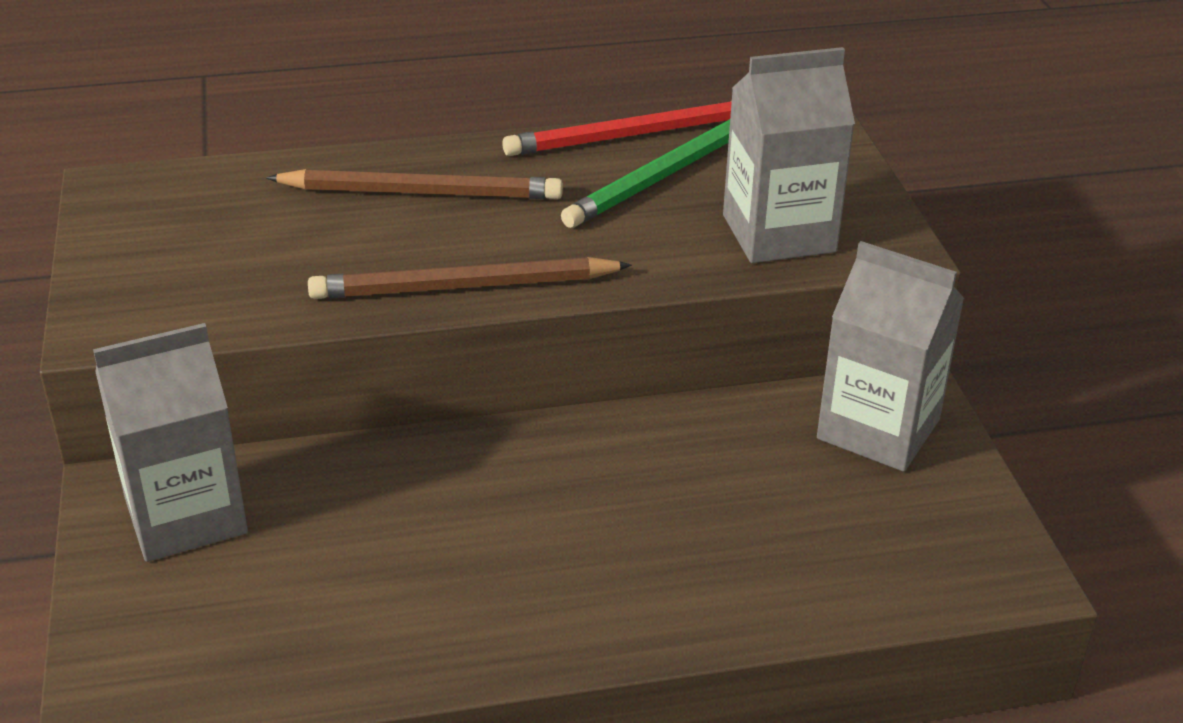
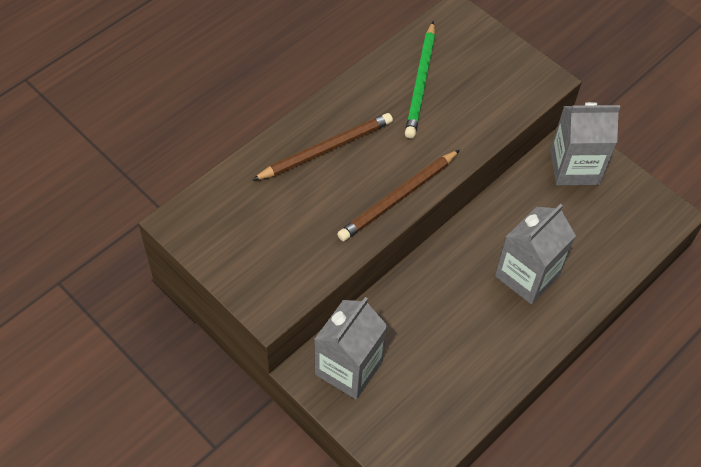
camera: 35 degrees left, 20 degrees up
(632, 135) = (384, 62): red pencil -> none
(779, 233) = (497, 95): grey carton -> grey carton (527, 275)

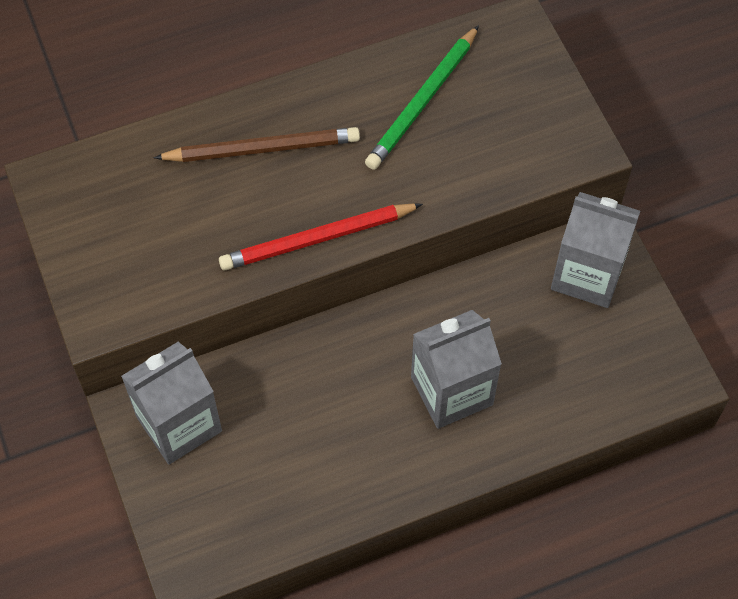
camera: 25 degrees right, 5 degrees up
(398, 197) = (318, 239): brown pencil -> red pencil

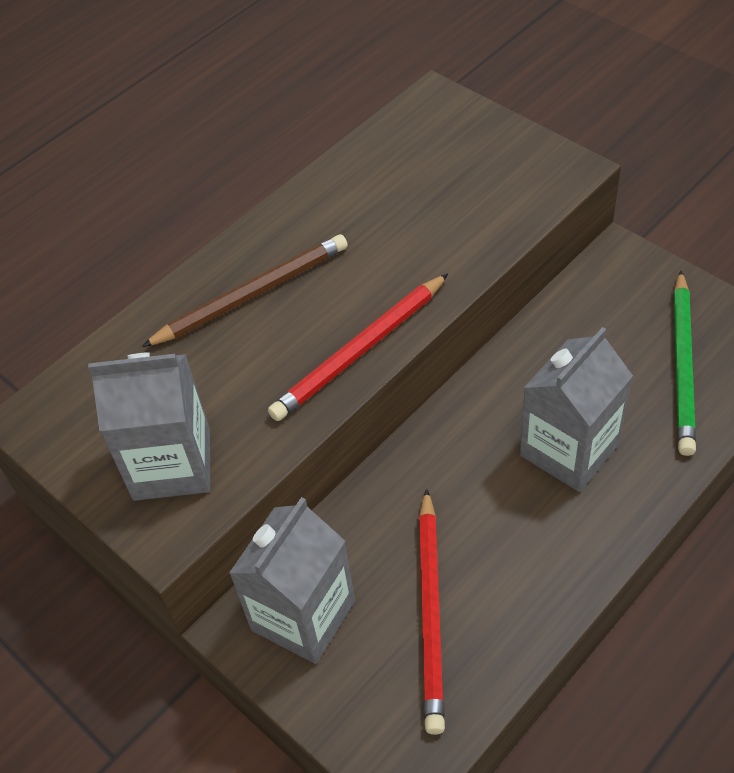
camera: 20 degrees left, 10 degrees down
(271, 466) = (430, 611): none -> red pencil
(422, 101) = (387, 191): green pencil -> green pencil (682, 365)
(587, 274) = (625, 290): grey carton -> grey carton (172, 464)

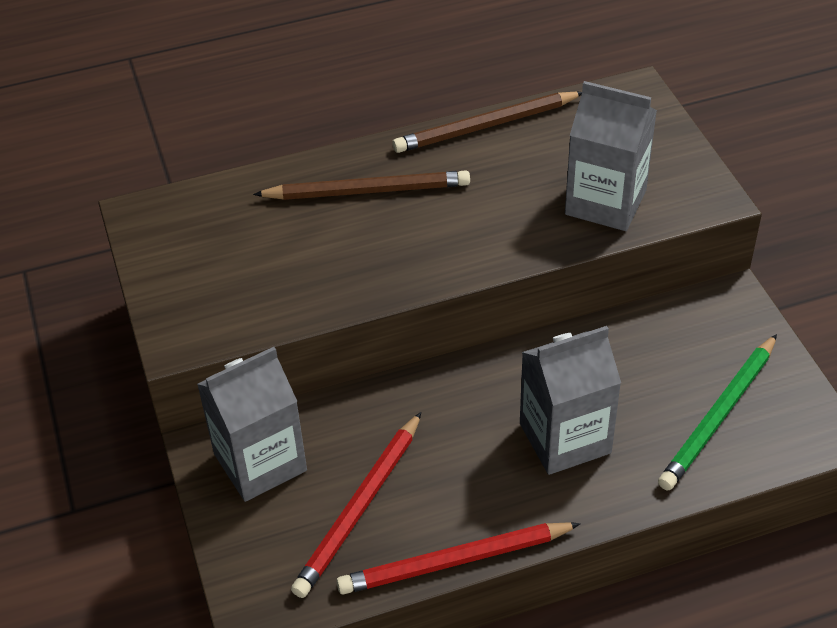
camera: 25 degrees right, 5 degrees down
(172, 464) = (218, 292): grey carton -> grey carton (605, 202)
(321, 184) = (486, 126): none -> brown pencil
(360, 350) = (421, 270): red pencil -> red pencil (455, 561)

